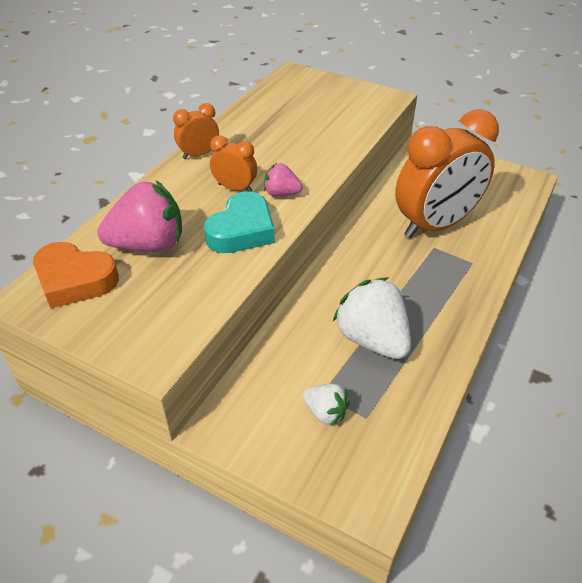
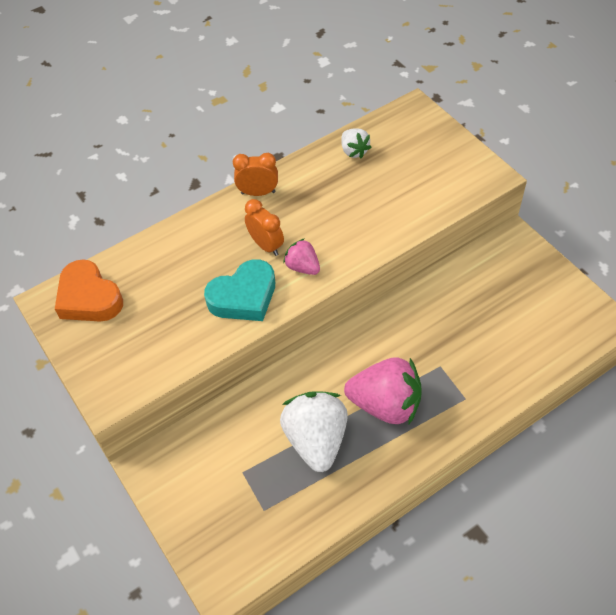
camera: 30 degrees right, 10 degrees up
(148, 245) = (161, 283): pink strawberry -> pink strawberry (385, 404)
(325, 412) = (234, 490): white strawberry -> white strawberry (354, 151)
(435, 225) = (459, 341): orange clock -> none

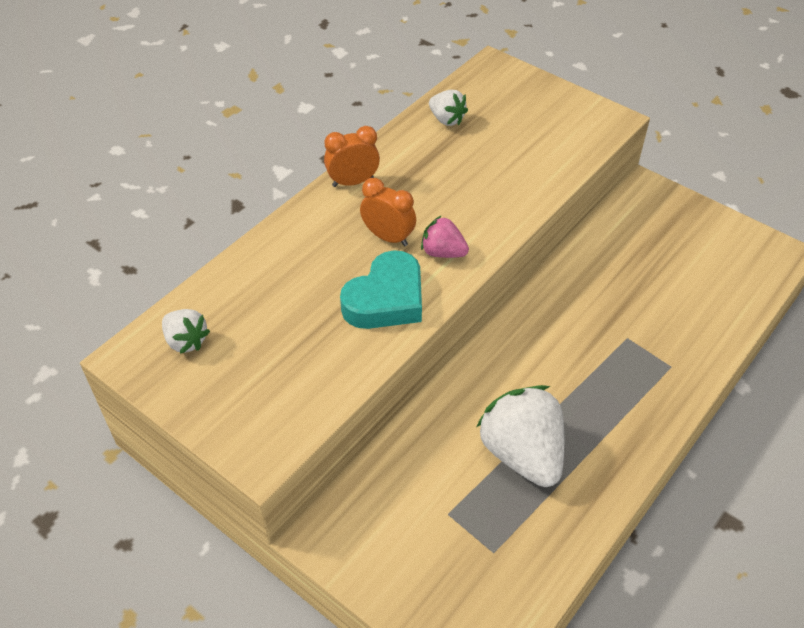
camera: 20 degrees left, 5 degrees down
(89, 298) = (186, 341): orange heart -> white strawberry
(385, 404) = (585, 394): pink strawberry -> none

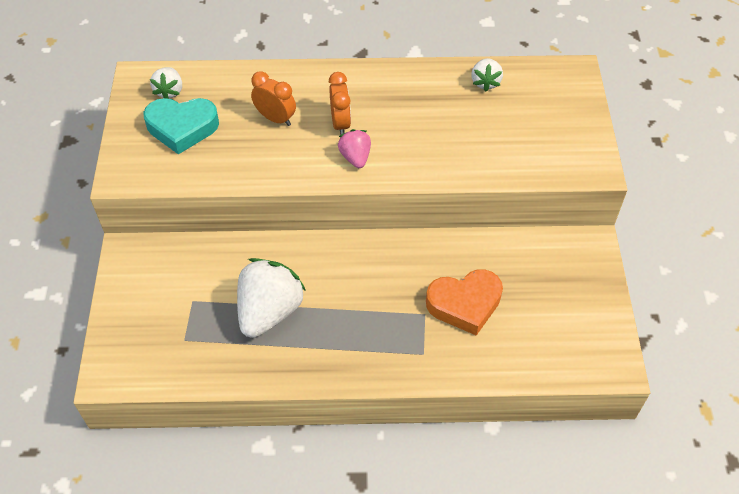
camera: 50 degrees right, 5 degrees up
(353, 182) = (371, 76): orange clock -> orange clock (275, 118)
(386, 299) = (287, 155): turquoise heart -> turquoise heart (182, 128)
(640, 304) = (465, 304): none -> orange heart

